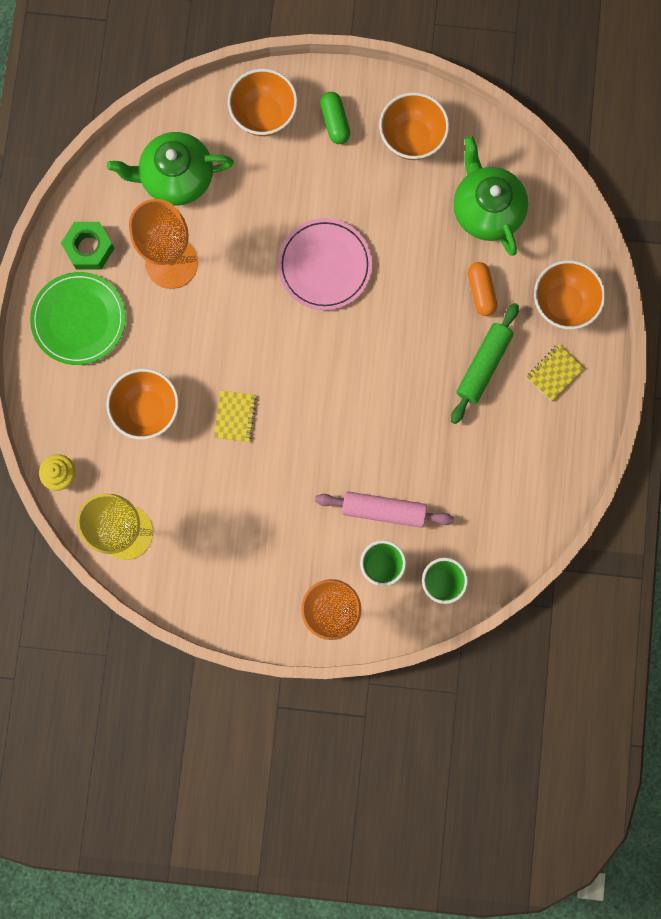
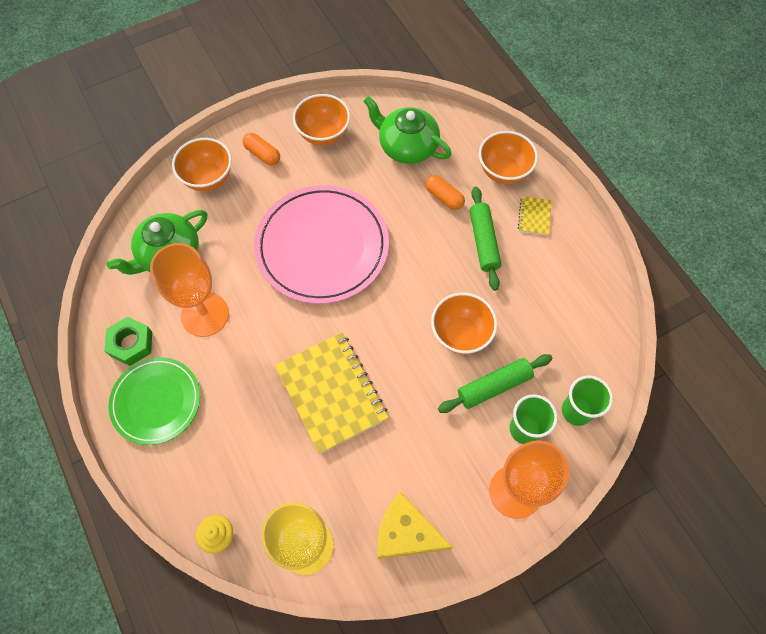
camera: 35 degrees left, 15 degrees down
(147, 410) = (258, 434): orange bowl -> orange bowl (460, 334)
(214, 580) = (406, 533): none -> yellow cheese
(235, 416) = (331, 393): yellow notebook -> yellow notebook, size x2.27
(324, 265) = (322, 246): pink plate -> pink plate, size x1.63
(335, 122) = (262, 154): green capsule -> orange capsule
(383, 510) = (494, 386): pink rolling pin -> green rolling pin

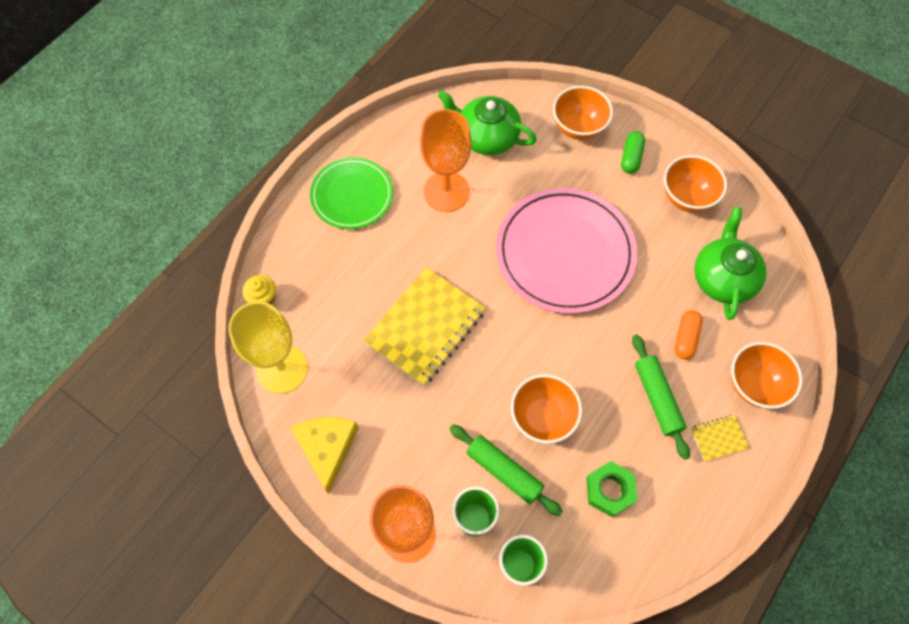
camera: 65 degrees right, 0 degrees up
(131, 344) = (392, 151): green nut -> green nut (609, 490)
(262, 154) = (631, 157): orange capsule -> green capsule
(483, 242) = (657, 398): green rolling pin -> green rolling pin turned 75 degrees counterclockwise

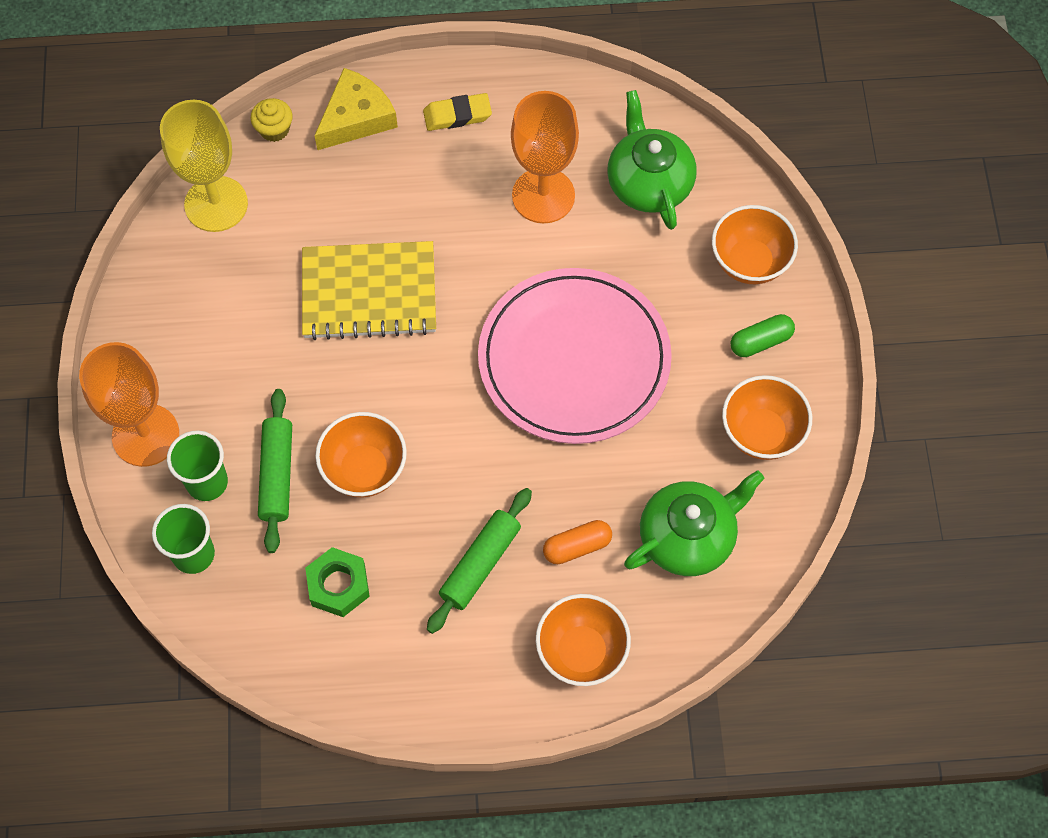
camera: 50 degrees right, 0 degrees up
(327, 448) = (171, 304): yellow cheese -> yellow cheese (356, 117)
(352, 195) = (457, 115): green plate -> yellow eraser
(718, 438) = (486, 654): yellow notebook -> none

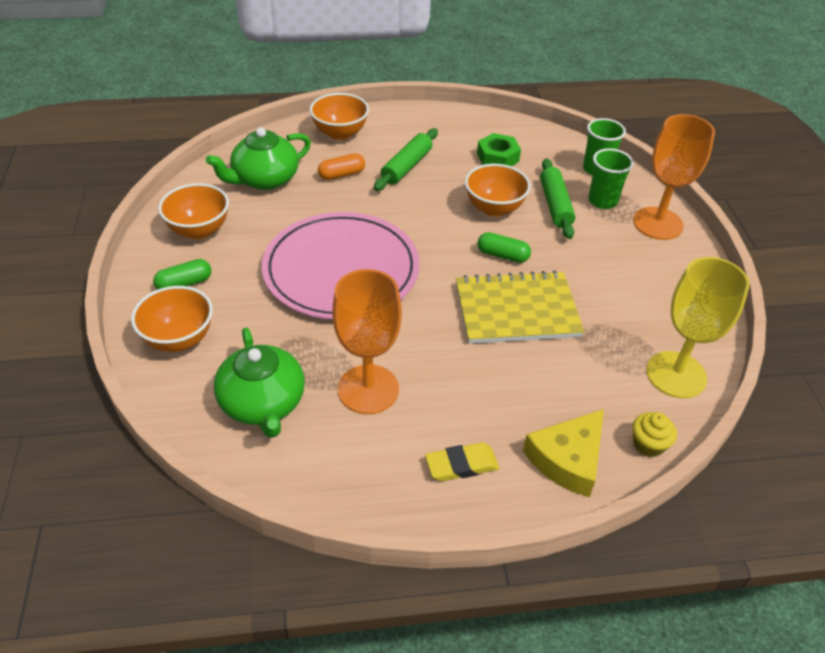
camera: 175 degrees right, 20 degrees down
(369, 380) = (502, 255): none -> green capsule

